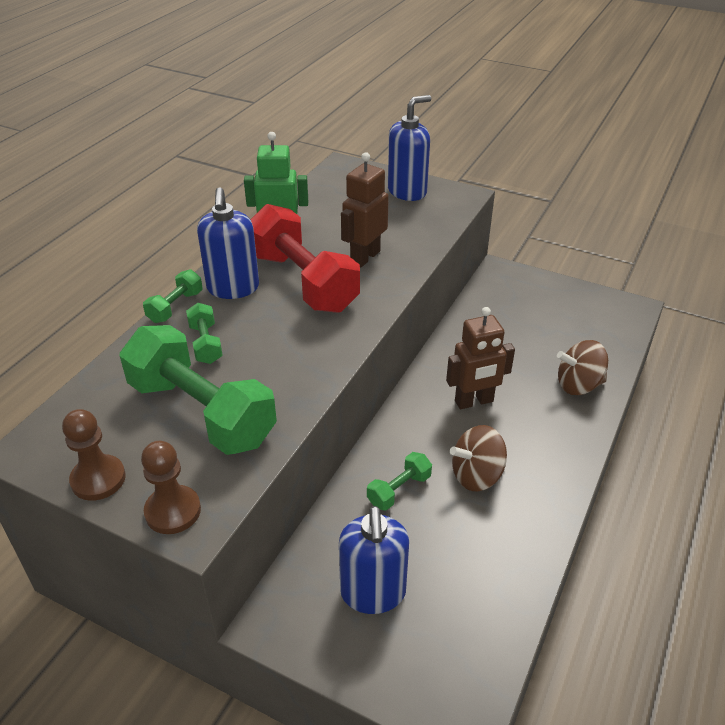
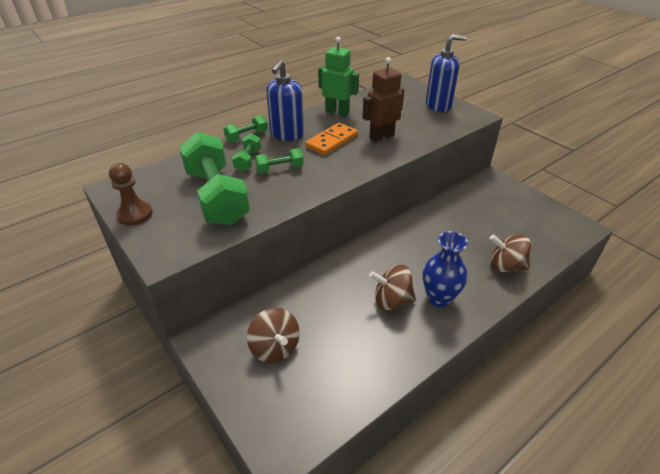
camera: 25 degrees right, 0 degrees up
(173, 511) = (159, 245): brown pawn -> none
(303, 282) = (331, 141): red dumbbell -> orange domino
(373, 593) = (275, 348): blue soap dispenser -> brown spinning top
(399, 490) = (333, 291): green dumbbell -> green dumbbell (280, 169)
(474, 401) = (420, 253): brown robot -> none
(528, 452) = (439, 298): none -> blue vase

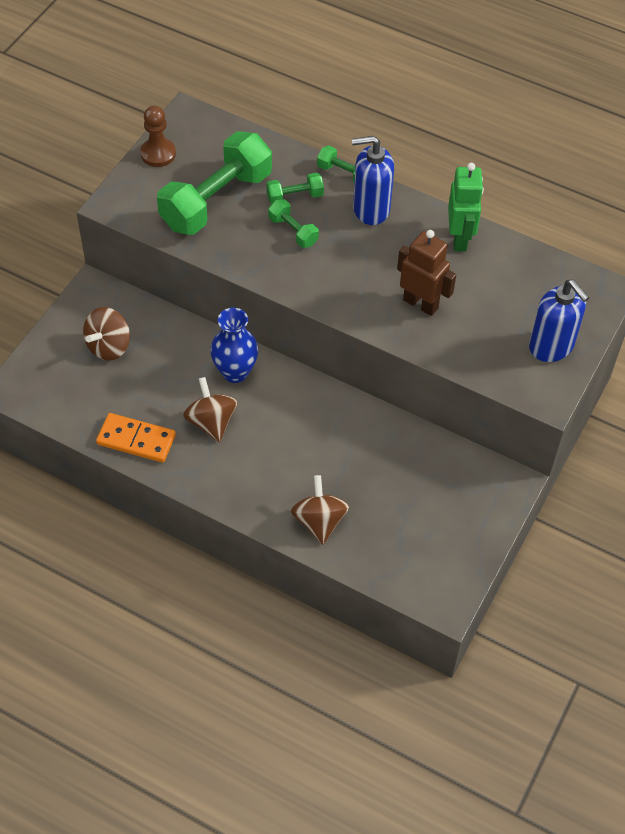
camera: 65 degrees right, 15 degrees up
(331, 141) = (380, 257): orange domino -> orange domino (136, 439)
(439, 298) = (235, 464): blue vase -> blue vase (235, 372)

